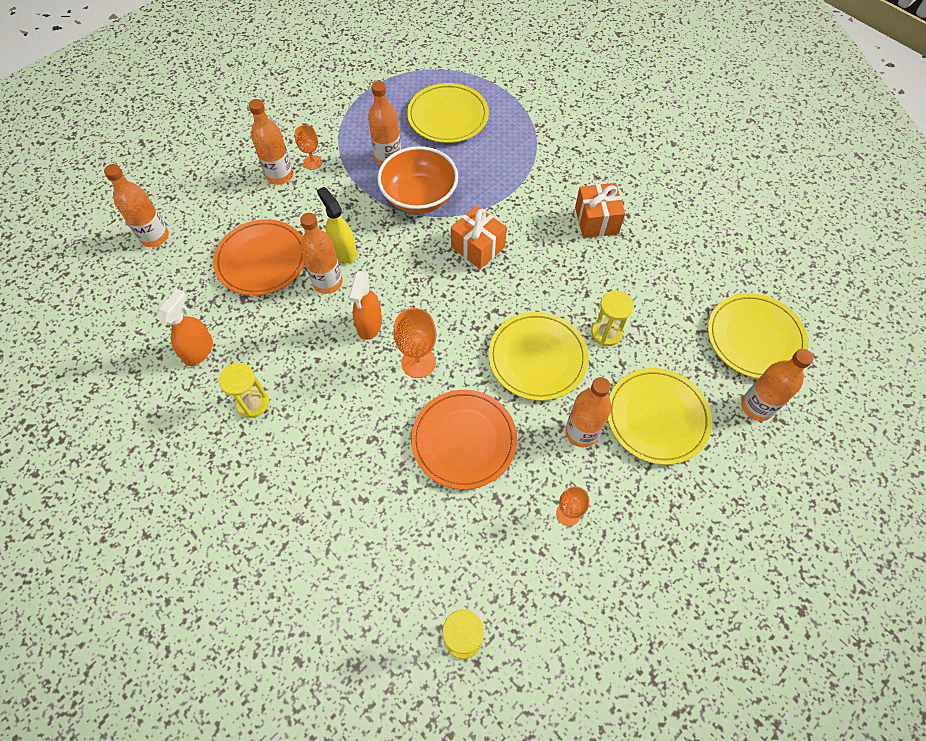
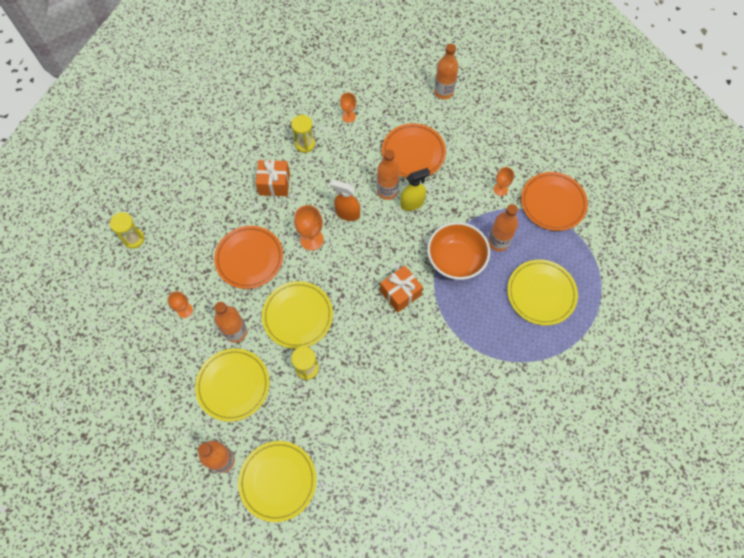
camera: 100 degrees right, 5 degrees up
(199, 350) = (348, 116): orange spray bottle -> orange goblet
(280, 175) = (489, 167): orange bottle -> none
(326, 113) = (553, 203): none -> orange plate
(596, 220) = (411, 388): orange gift -> orange gift (274, 184)

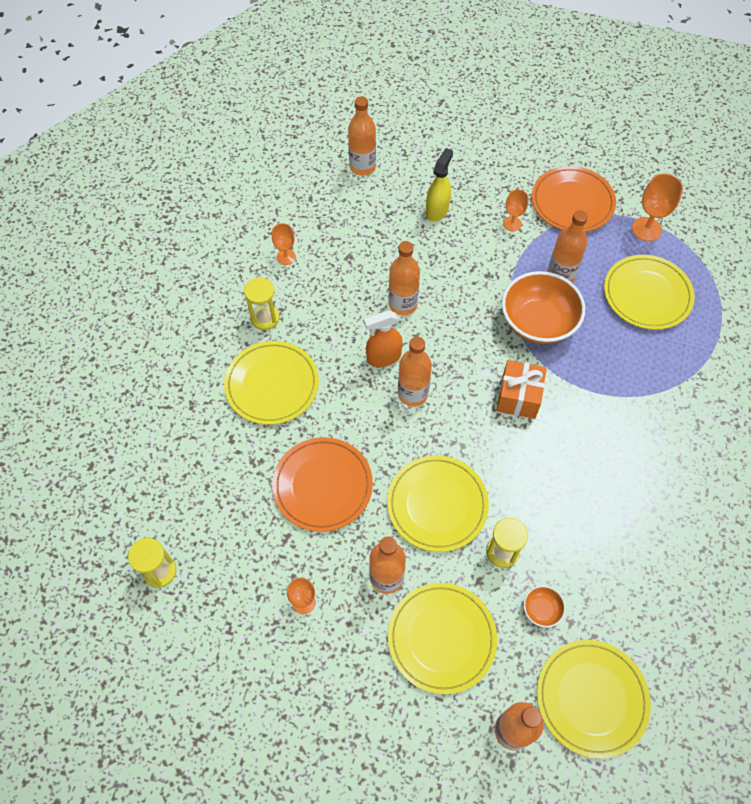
camera: 40 degrees left, 5 degrees down
(274, 184) = (272, 384): orange gift -> yellow plate
(297, 415) = (541, 609): none -> orange bowl
(311, 239) = (372, 413): orange goblet -> orange goblet (646, 229)
(343, 246) = (412, 394): none -> orange bottle
(412, 203) = (440, 298): yellow spray bottle -> yellow spray bottle (437, 210)
(413, 153) = (391, 247): orange plate -> none

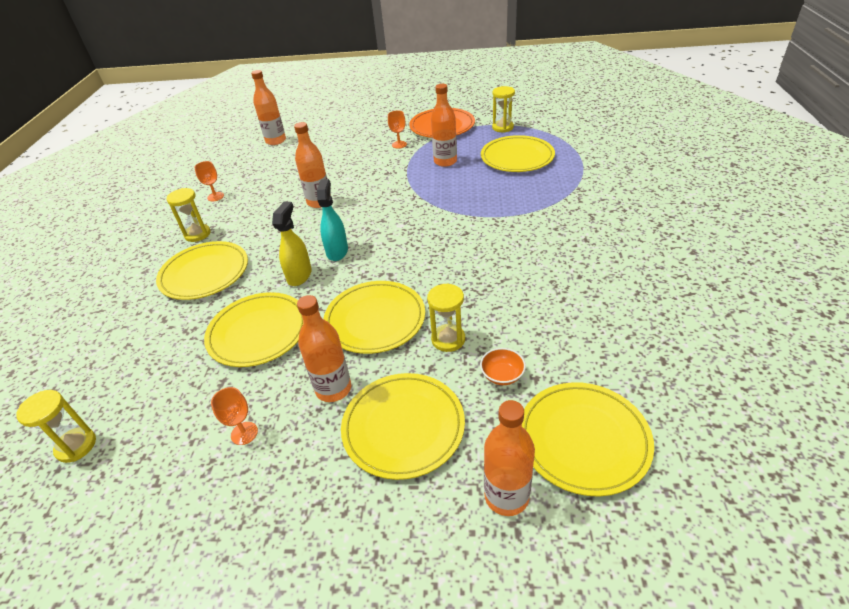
camera: 10 degrees left, 20 degrees down
(322, 485) = (258, 332): orange plate -> yellow plate
(383, 357) = (307, 235): orange spray bottle -> none
(412, 394) = (337, 251): orange bottle -> turquoise spray bottle
(437, 210) = (338, 149): yellow spray bottle -> yellow spray bottle (299, 275)
(518, 397) = (432, 233): orange gift -> none
(538, 322) = (435, 188): orange bowl -> none
(646, 229) = (502, 127): orange goblet -> yellow hourglass

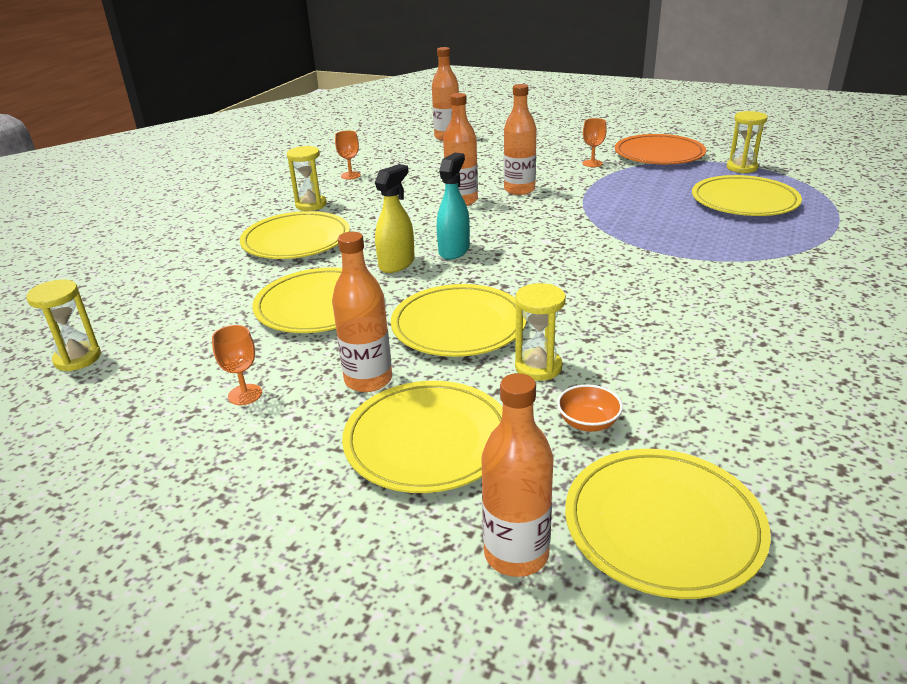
camera: 20 degrees right, 10 degrees down
(445, 161) = (642, 189): orange bottle -> orange bottle (519, 190)

